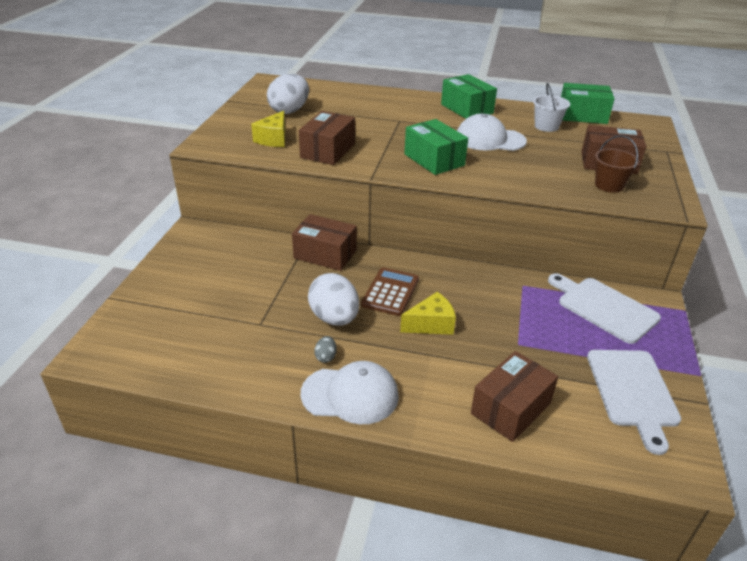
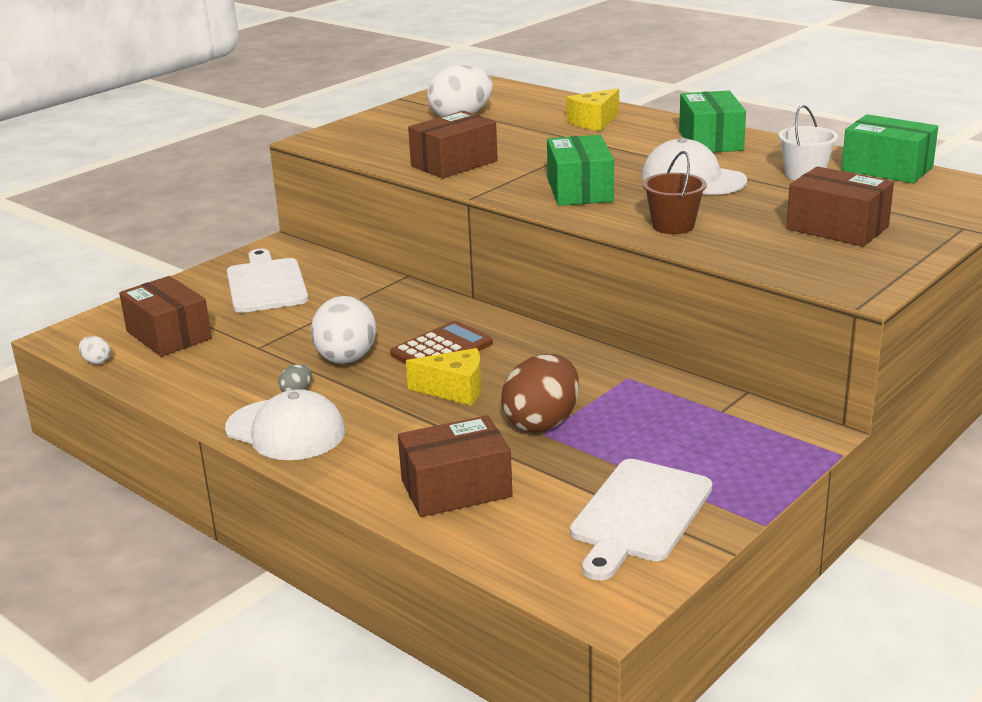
camera: 30 degrees right, 10 degrees down
(139, 373) = (96, 361): none -> white egg
(273, 139) = (403, 144): yellow cheese -> yellow cheese (594, 122)
(325, 254) = (404, 297): brown box -> brown box (169, 335)
(509, 335) = (542, 423): none -> brown egg
(604, 308) = (716, 425): white cutting board -> white cutting board (266, 284)
(609, 185) = (795, 252): brown bucket -> brown bucket (673, 226)

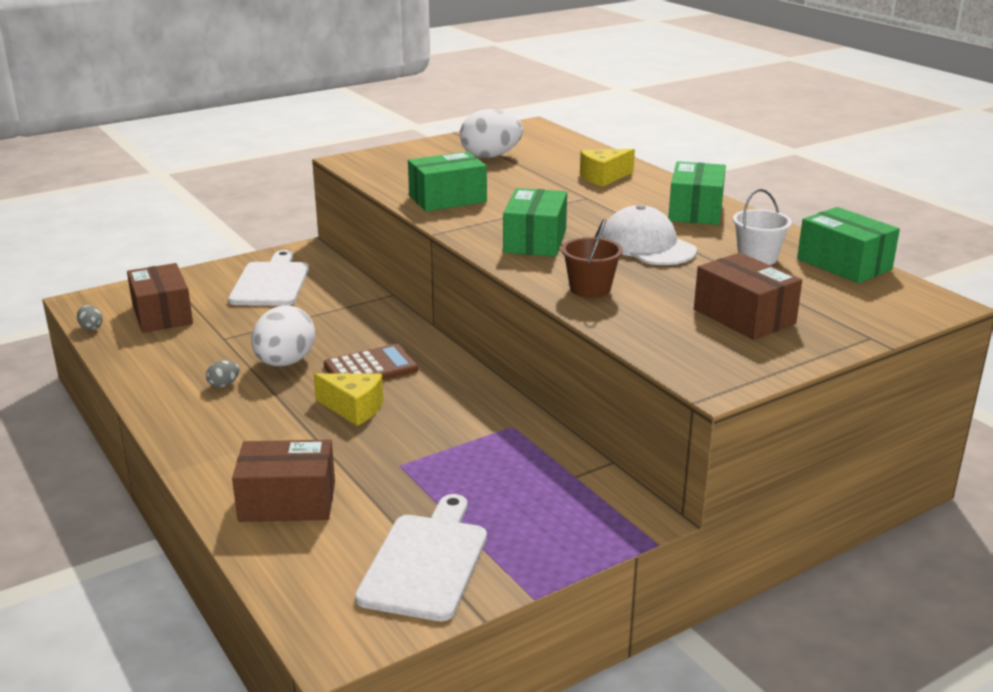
camera: 15 degrees right, 0 degrees up
(96, 361) = (91, 328): white egg -> grey egg
(286, 430) = (189, 418): white cap -> none
(454, 163) = (447, 199): brown box -> green box
(542, 423) = (405, 454): brown egg -> none
(639, 514) = (426, 562): white cutting board -> white cutting board turned 150 degrees clockwise

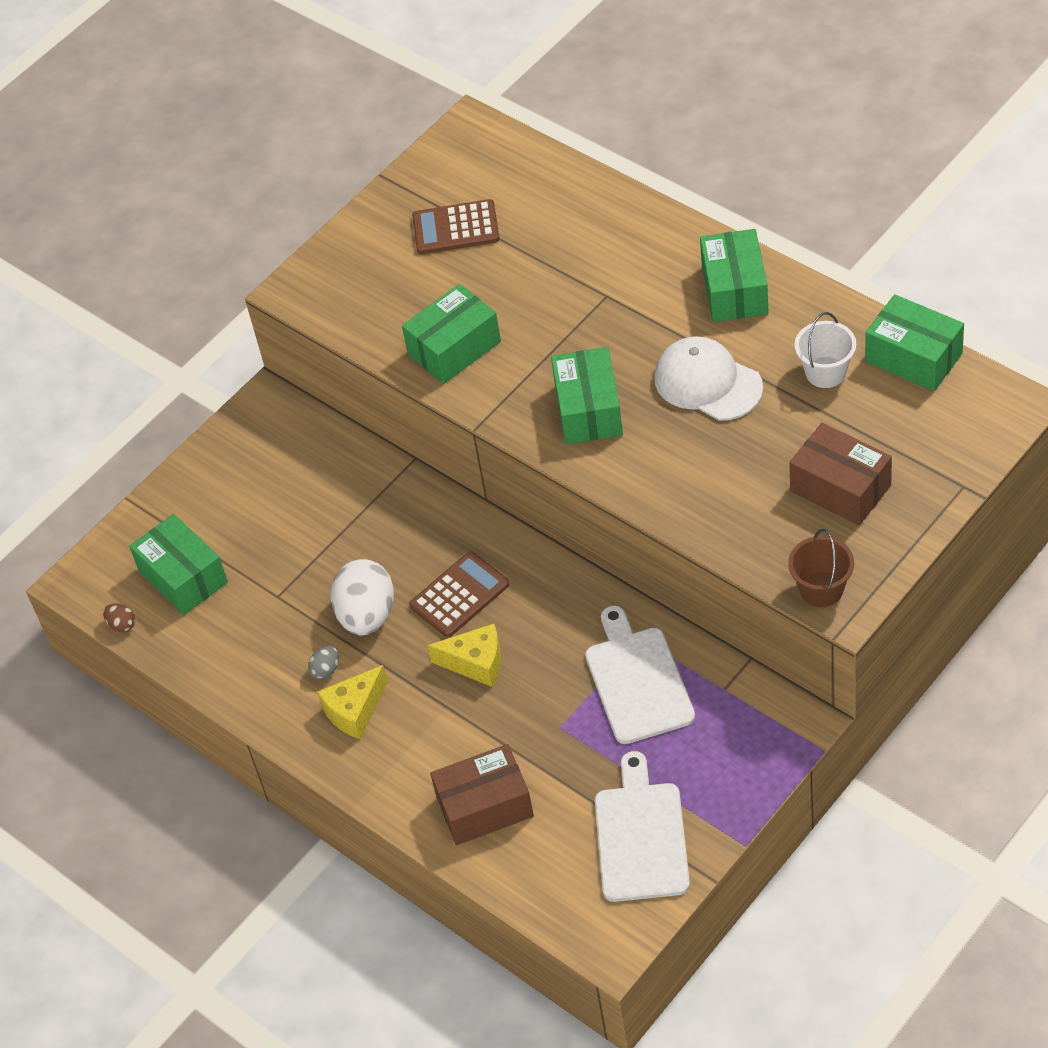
camera: 10 degrees left, 25 degrees up
(91, 328) = (122, 625): grey egg -> brown egg
(162, 314) = (183, 577): brown box -> green box
(271, 282) = (266, 479): white cutting board -> white cutting board (637, 680)
(490, 156) = (456, 228): white egg -> brown calculator
(590, 289) = (680, 486): brown bucket -> brown bucket (821, 589)
(603, 177) = (608, 241): yellow cheese -> yellow cheese (355, 711)

